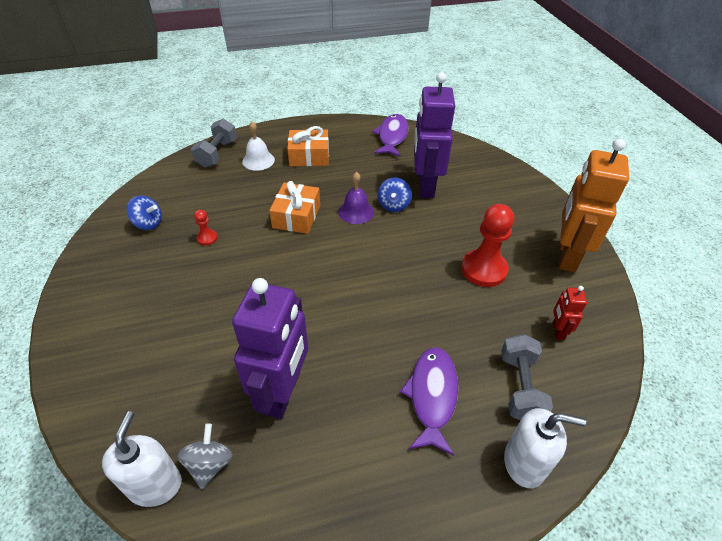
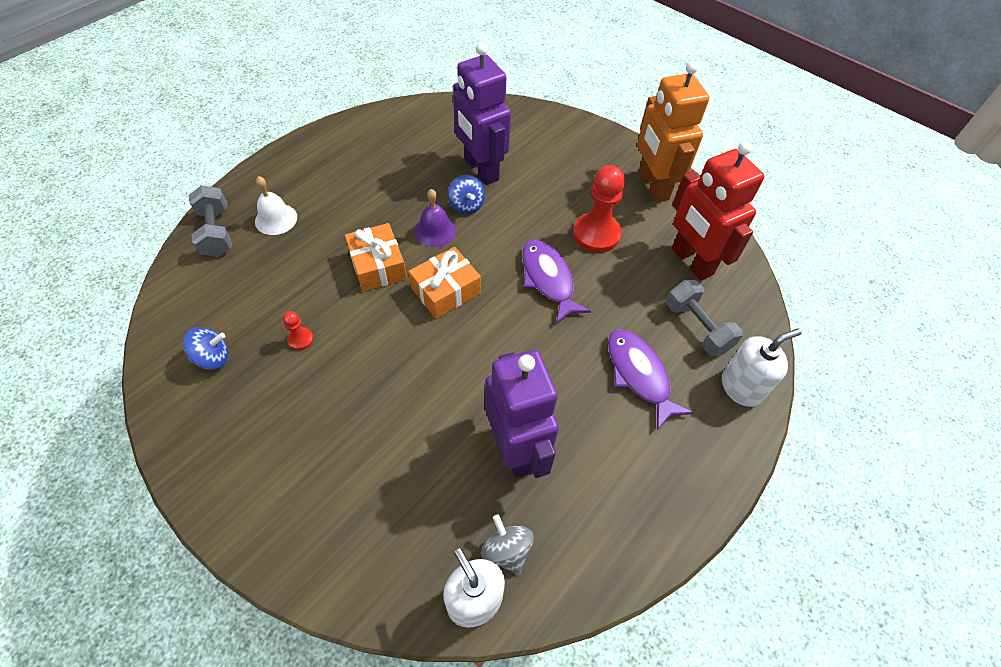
camera: 35 degrees left, 10 degrees up
(309, 156) = (331, 188): orange gift -> orange gift (446, 290)
(392, 136) = (402, 125): purple fish -> purple fish (548, 279)
(557, 331) = (691, 261): red robot -> red robot, size x2.24

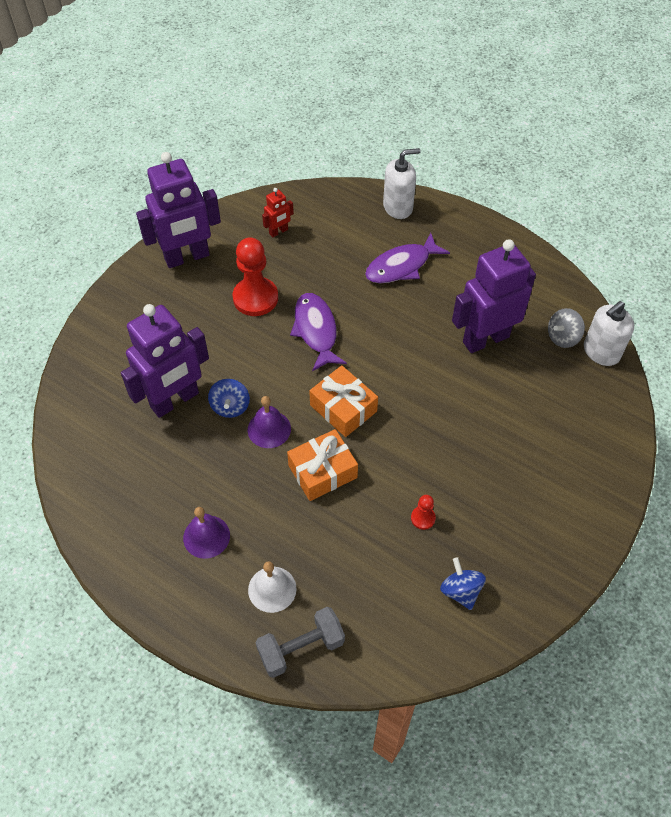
camera: 95 degrees left, 0 degrees up
(340, 182) = (206, 536): none -> purple bell
(466, 206) = (230, 406): blue spinning top -> blue spinning top turned 120 degrees clockwise
(548, 279) = (316, 331): purple fish -> purple fish turned 105 degrees clockwise
(652, 186) = (187, 257): orange robot -> purple robot
(691, 261) = (278, 232): red robot -> red robot, size x0.45
(697, 327) = (348, 230): grey dumbbell -> none
(741, 387) = (398, 207): white soap dispenser -> white soap dispenser turned 105 degrees clockwise

